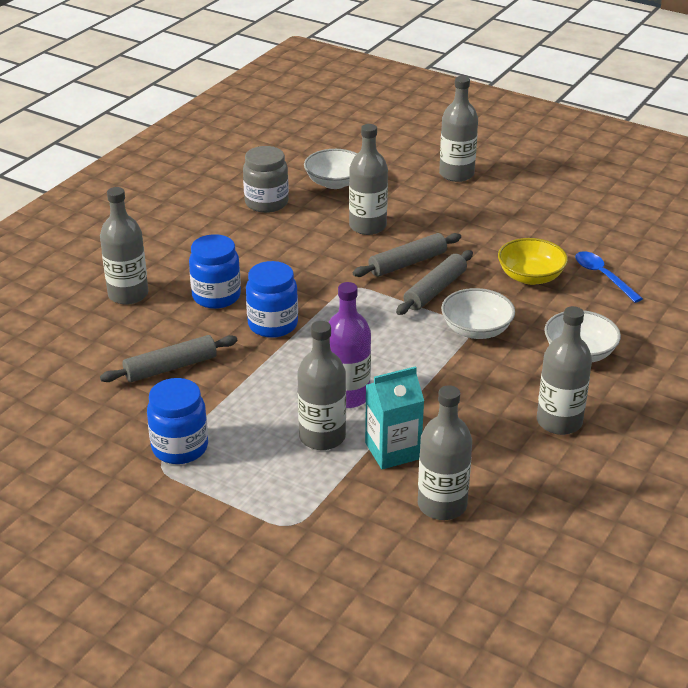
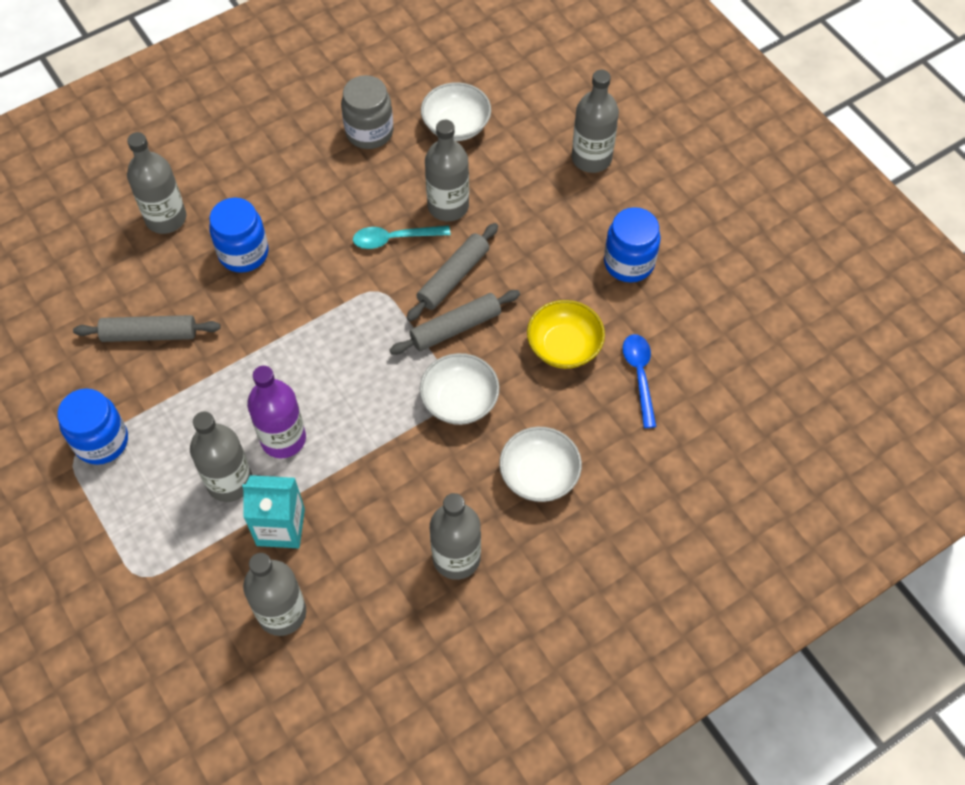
camera: 25 degrees right, 25 degrees up
(273, 324) = (272, 314): blue jar -> blue jar (629, 263)
(339, 255) = (394, 239): none -> turquoise spoon
(407, 263) = (453, 277): grey rolling pin -> grey rolling pin turned 45 degrees counterclockwise

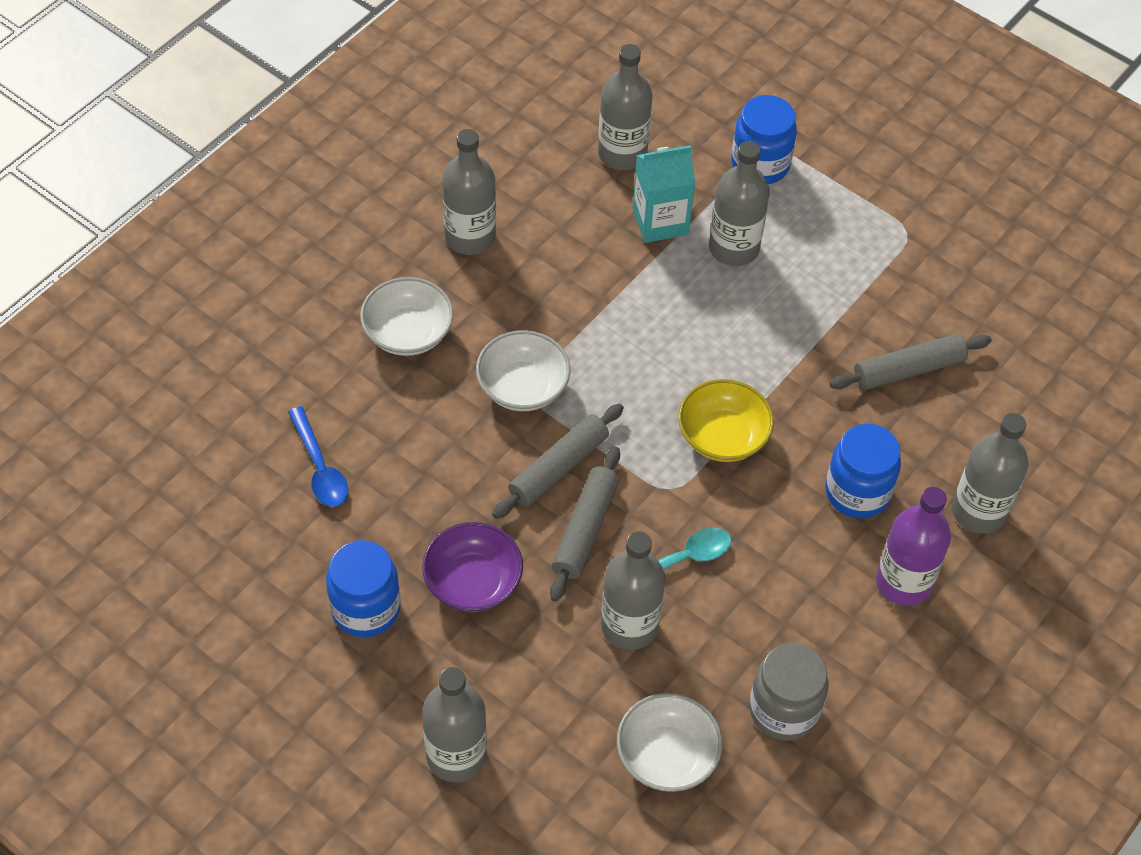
camera: 160 degrees right, 5 degrees down
(101, 441) = (888, 252): blue jar -> blue jar (760, 164)
(283, 439) = (700, 301): purple bottle -> purple bottle (903, 582)
(547, 261) = (473, 582): none -> purple bowl
(564, 346) = (420, 479): yellow bowl -> yellow bowl (723, 436)

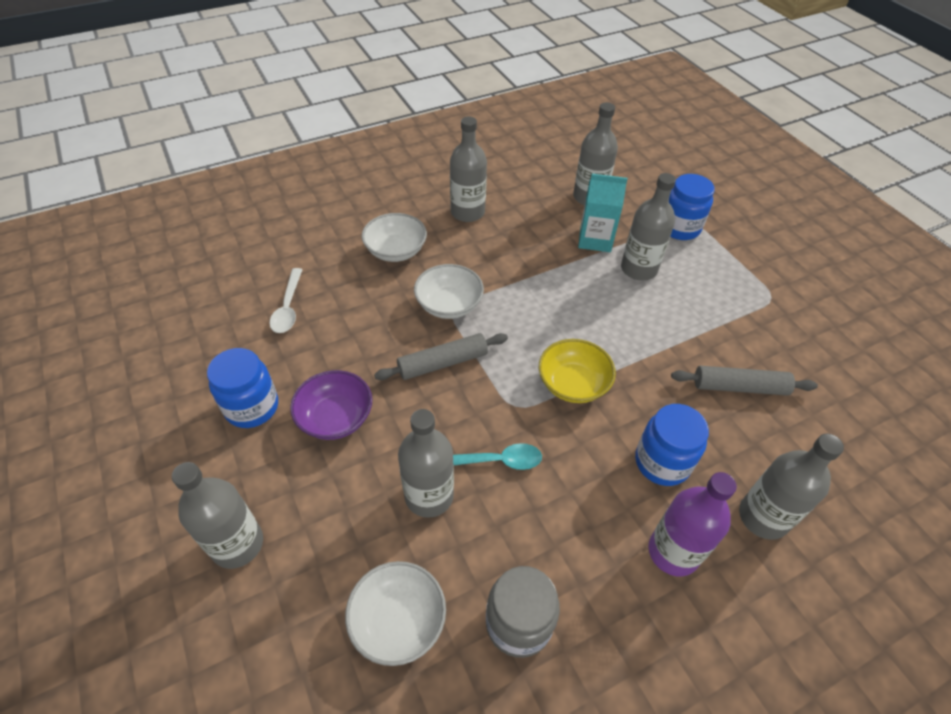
camera: 25 degrees right, 5 degrees down
(320, 467) = (288, 308): blue spoon -> white spoon
(585, 529) = (436, 411): grey rolling pin -> none

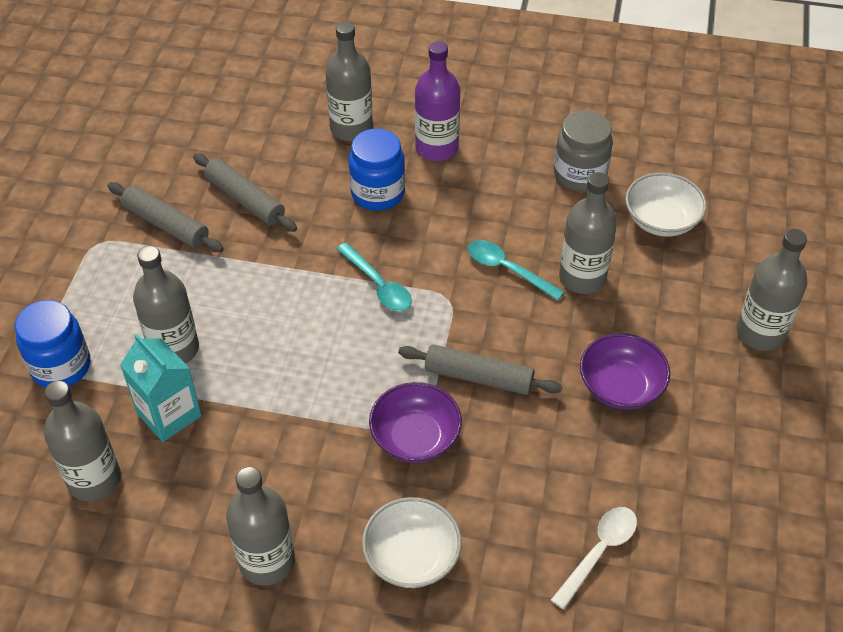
camera: 140 degrees left, 0 degrees up
(252, 407) = (698, 447): blue jar -> none
(449, 305) = (415, 437): white bowl -> purple bowl
(573, 384) = (378, 285): yellow bowl -> turquoise spoon
(756, 334) = (166, 224): none -> grey rolling pin

